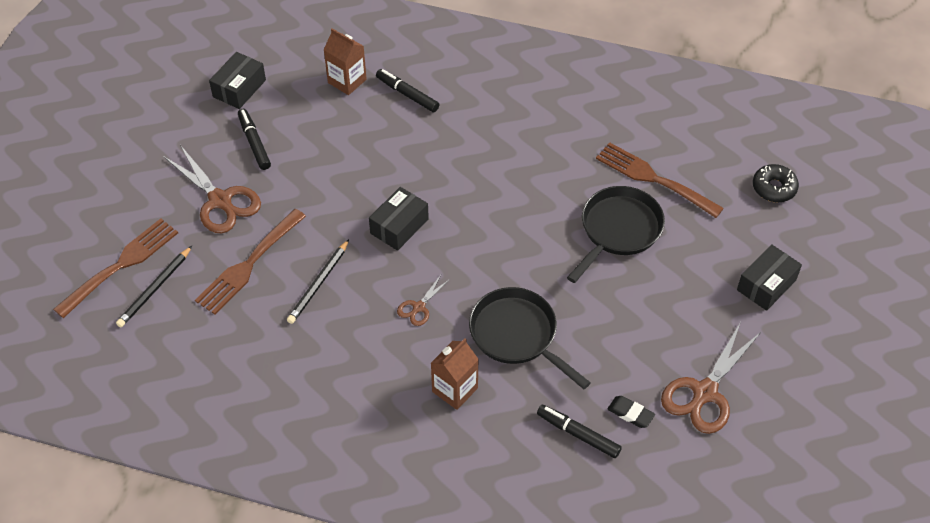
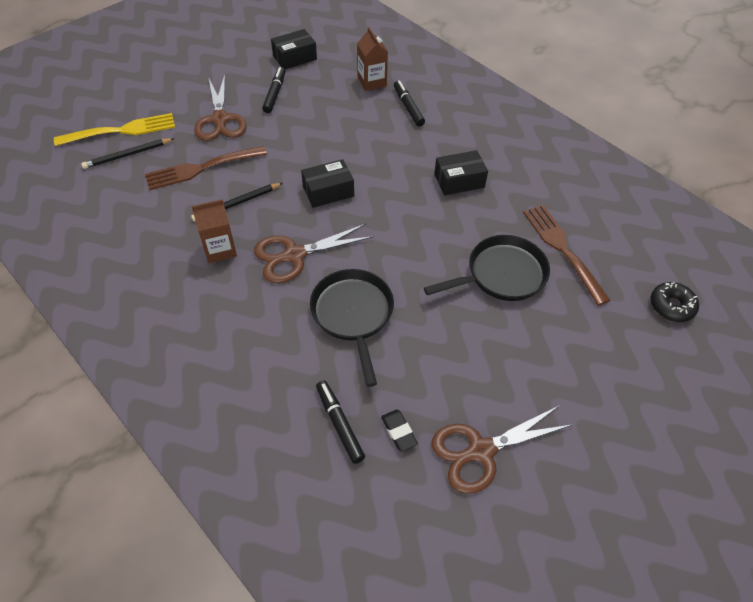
camera: 30 degrees right, 0 degrees up
(121, 265) = (121, 131): brown fork -> yellow fork
(418, 307) = (294, 255): brown scissors -> brown scissors, size x1.99
(455, 390) = (269, 331): brown carton -> brown carton (220, 249)
(766, 285) = (608, 385): black box -> black box (459, 181)

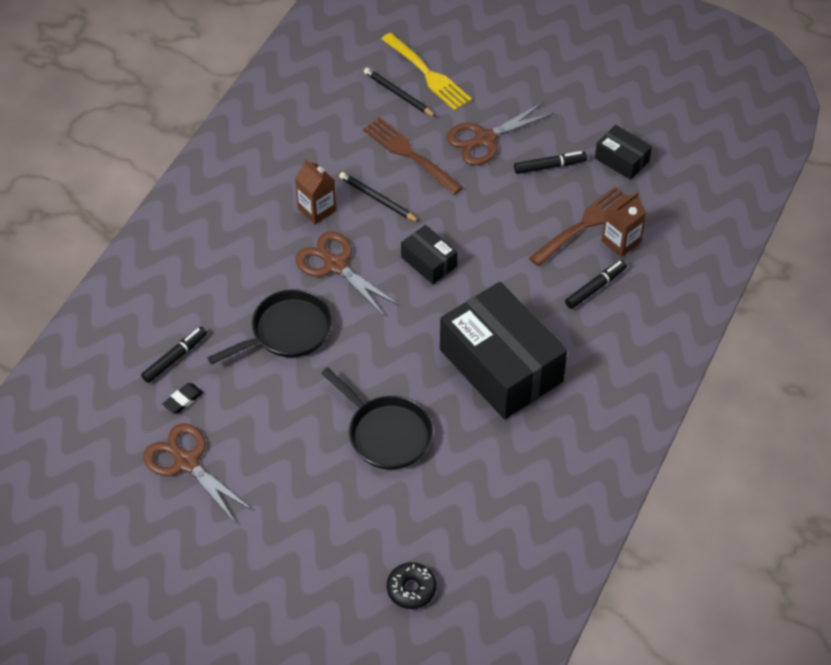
camera: 70 degrees right, 0 degrees up
(459, 181) = (500, 365): black box -> black box, size x2.15
(562, 249) = (445, 479): brown fork -> brown fork (584, 225)

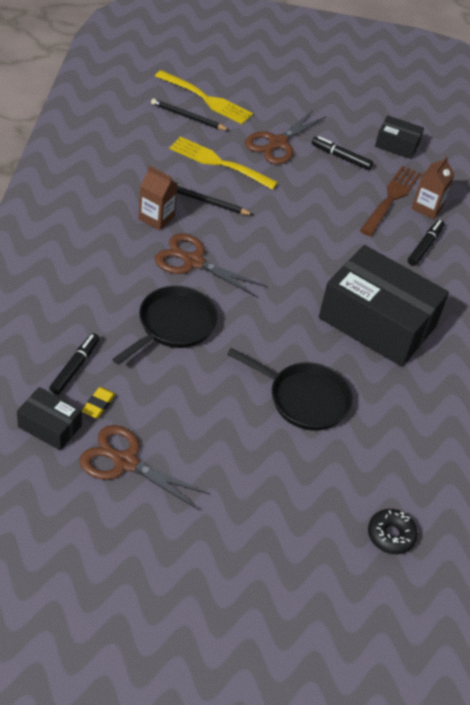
camera: 25 degrees left, 5 degrees down
(183, 400) = (98, 405): black eraser -> yellow eraser
(409, 154) = (219, 163): brown fork -> yellow fork
(429, 262) = (275, 246): black box -> black box (50, 426)
(549, 166) = (341, 157): black marker -> black marker turned 120 degrees counterclockwise

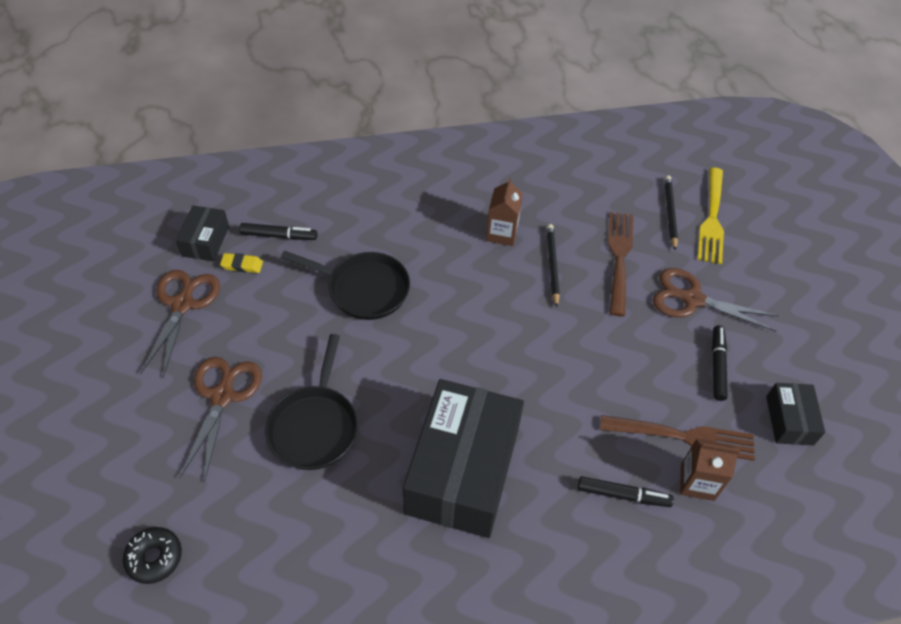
camera: 75 degrees right, 5 degrees up
(193, 261) = (458, 279): brown scissors -> brown scissors (222, 395)
(219, 163) = (619, 258): yellow fork -> brown fork

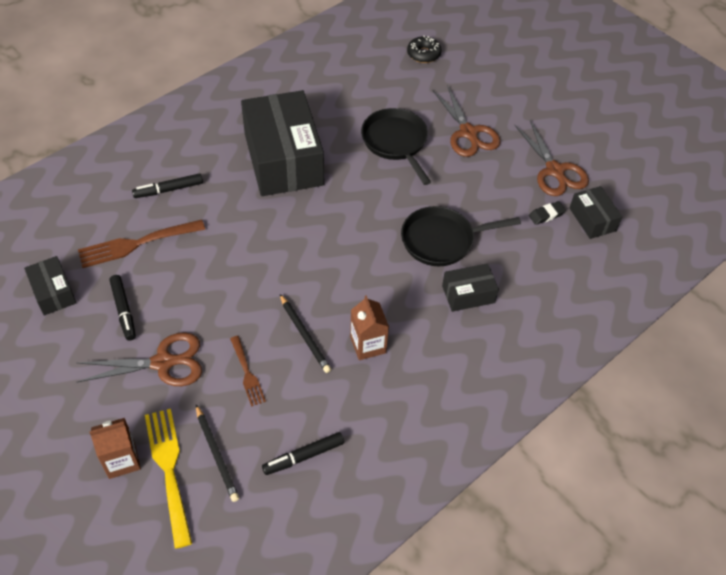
camera: 150 degrees right, 0 degrees up
(242, 265) = (546, 215): yellow eraser -> black eraser
(278, 236) = (545, 250): black marker -> black marker (304, 456)
(383, 232) = (468, 294): none -> black box
(619, 258) = (247, 373): brown fork -> brown fork, size x0.59
(697, 482) = (118, 219): brown carton -> brown carton (122, 460)

